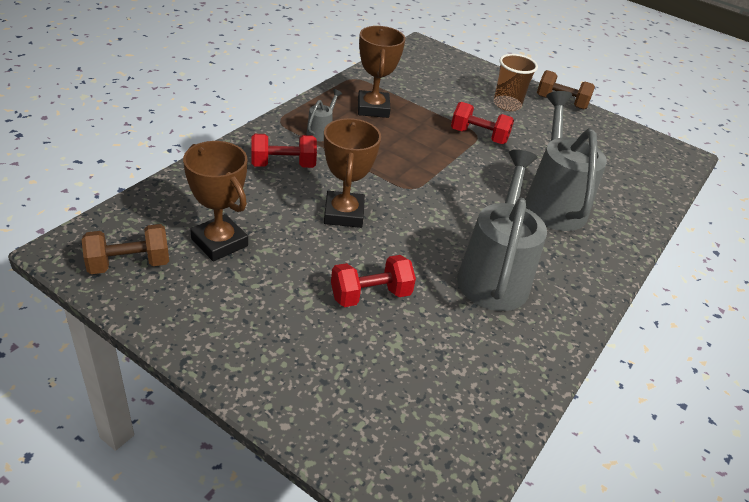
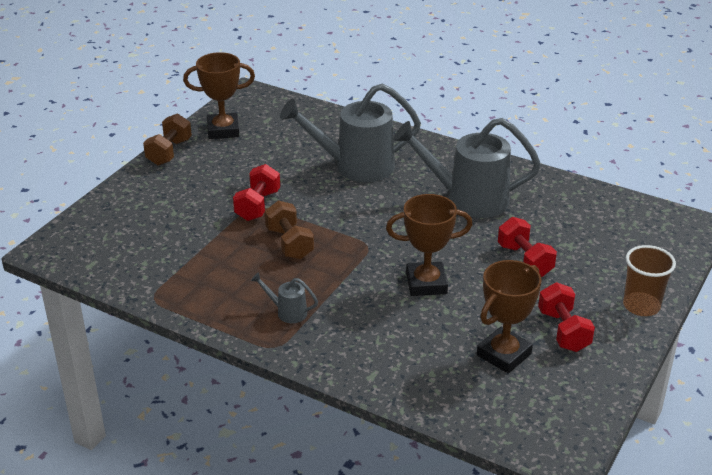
camera: 90 degrees left, 5 degrees down
(129, 264) = (561, 406): brown dumbbell -> brown dumbbell (289, 243)
(283, 165) = (362, 332): red dumbbell -> red dumbbell (563, 331)
(373, 108) = (223, 278): brown trophy -> brown trophy (223, 130)
(507, 104) = (185, 186): brown cup -> brown cup (641, 306)

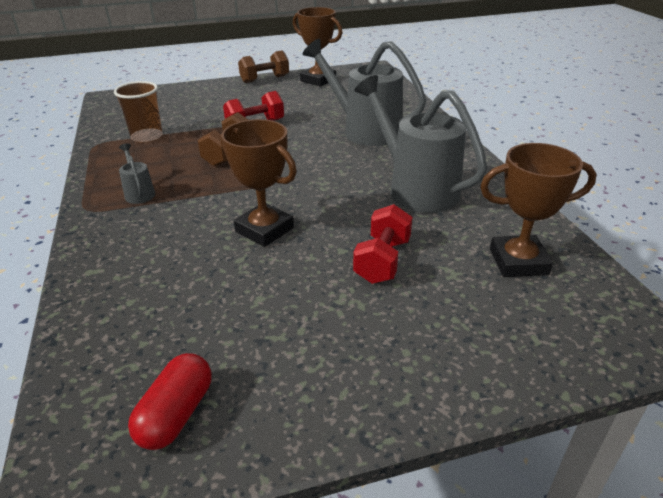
camera: 45 degrees right, 0 degrees up
(504, 354) = (211, 329): brown trophy -> brown trophy (518, 262)
(558, 397) = (176, 414): none -> red capsule
(563, 331) = (304, 349): red dumbbell -> none
(641, 306) = (437, 385): brown cup -> brown cup (147, 137)

